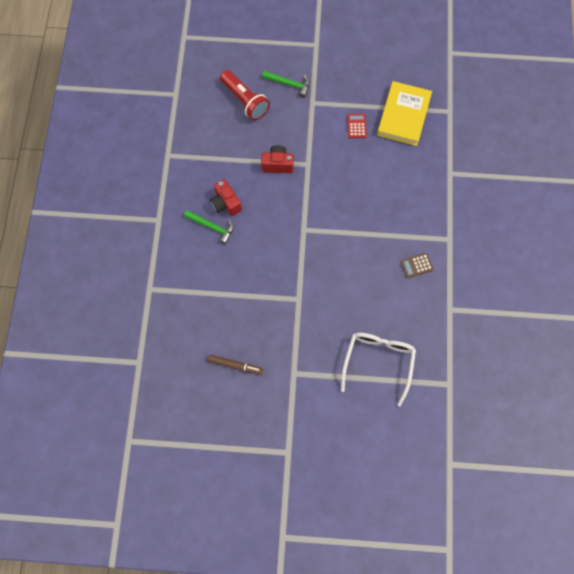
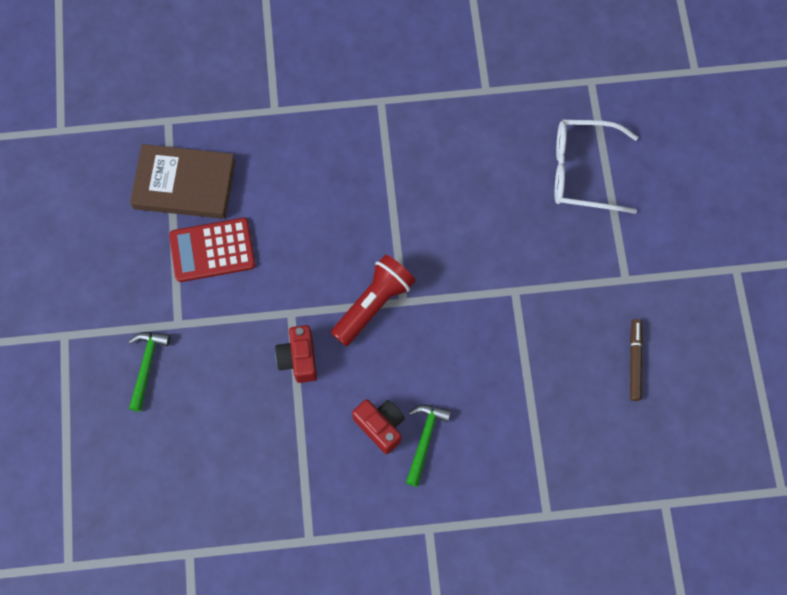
camera: 100 degrees left, 0 degrees up
(226, 203) = (380, 426): red camera -> red camera turned 90 degrees counterclockwise
(245, 101) = (188, 432): red flashlight -> red flashlight (373, 304)
(356, 126) = (212, 250): red calculator -> red calculator, size x1.86
(403, 115) = (184, 184): yellow book -> brown book
(416, 265) = (430, 139): brown calculator -> none

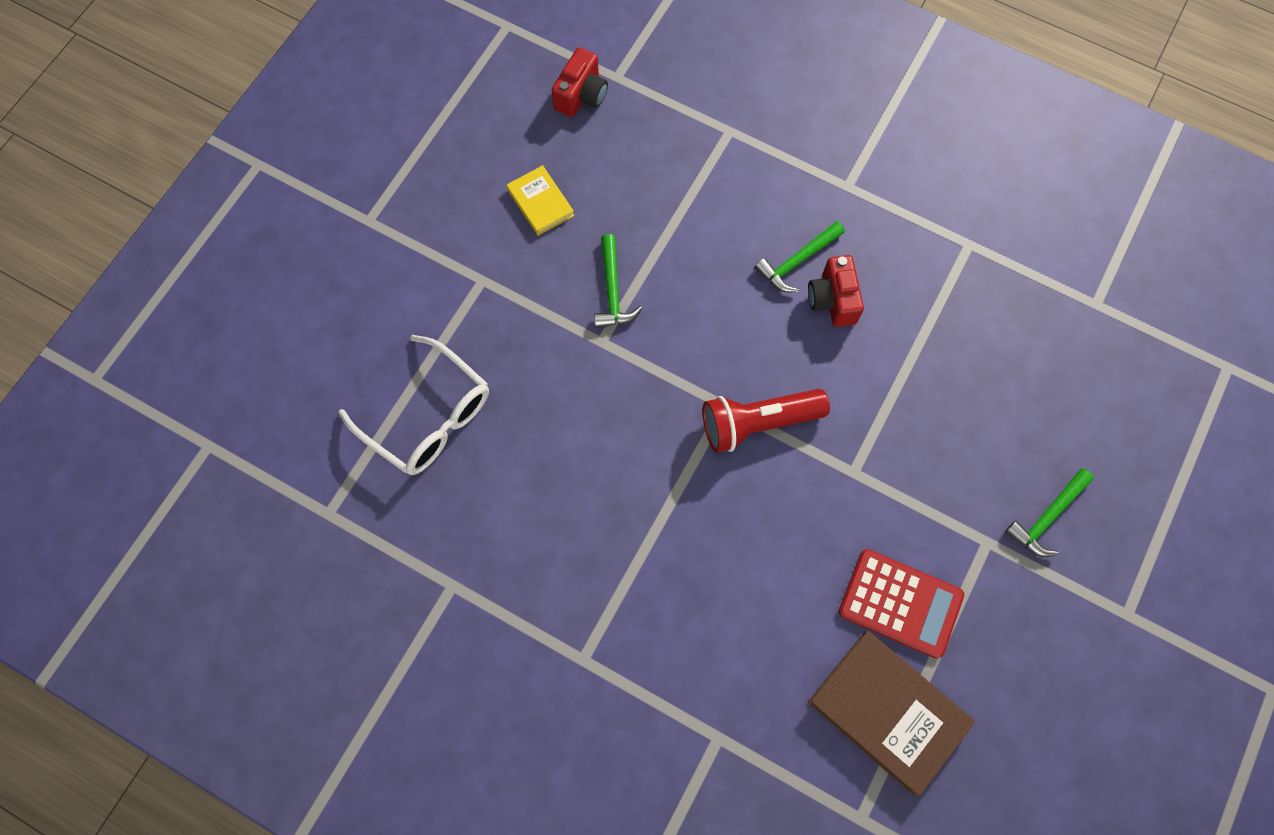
camera: 145 degrees left, 0 degrees up
(299, 359) = (874, 418): red camera -> red camera (581, 95)
(535, 331) = (612, 290): none -> green hammer
(634, 361) = (540, 203): brown marker -> yellow book

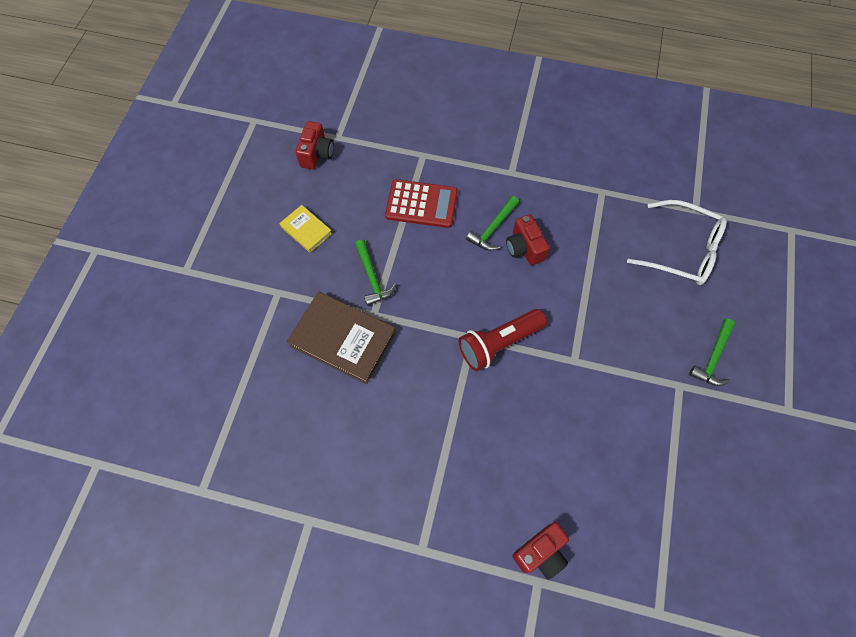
camera: 15 degrees left, 5 degrees down
(427, 416) = (260, 398): white glasses -> white glasses (681, 250)
(732, 704) = (540, 553): none -> red camera
(888, 712) = (652, 526): brown book -> brown book (343, 339)
(900, 603) = (635, 444): red calculator -> red calculator (421, 204)

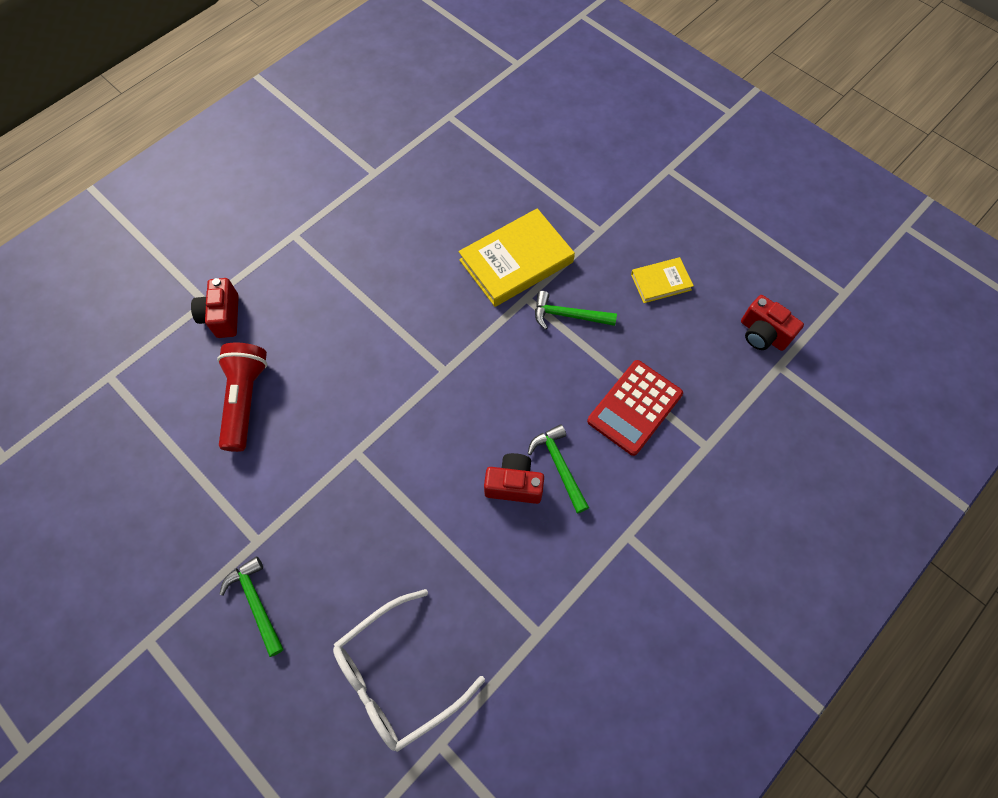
camera: 120 degrees right, 0 degrees up
(343, 339) = (516, 261): brown book -> yellow book
(499, 343) = (422, 392): red flashlight -> red flashlight (245, 400)

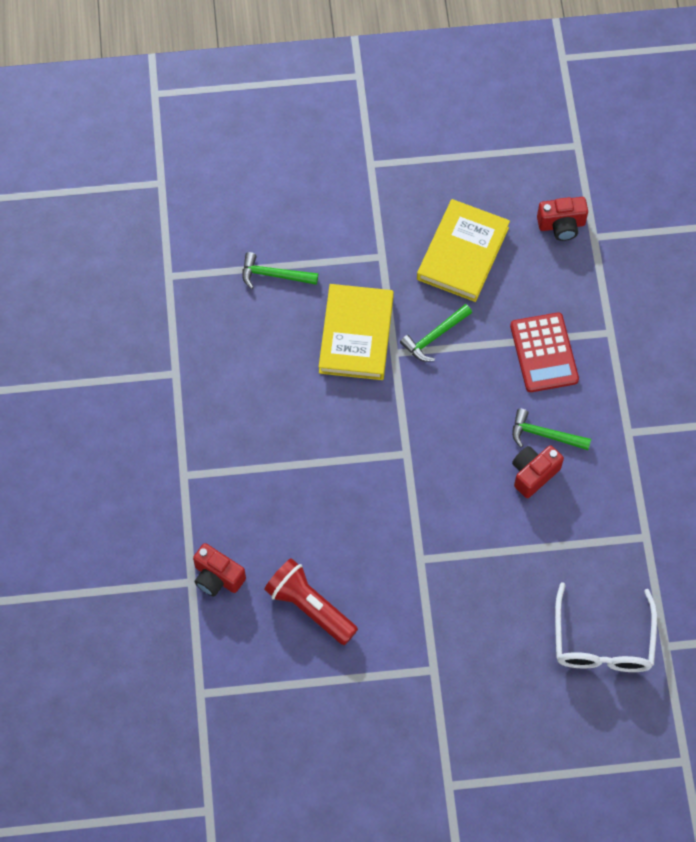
camera: 50 degrees left, 0 degrees up
(256, 603) = (479, 698): green hammer -> green hammer (274, 275)
(661, 282) = (462, 253): yellow book -> yellow book, size x1.87

